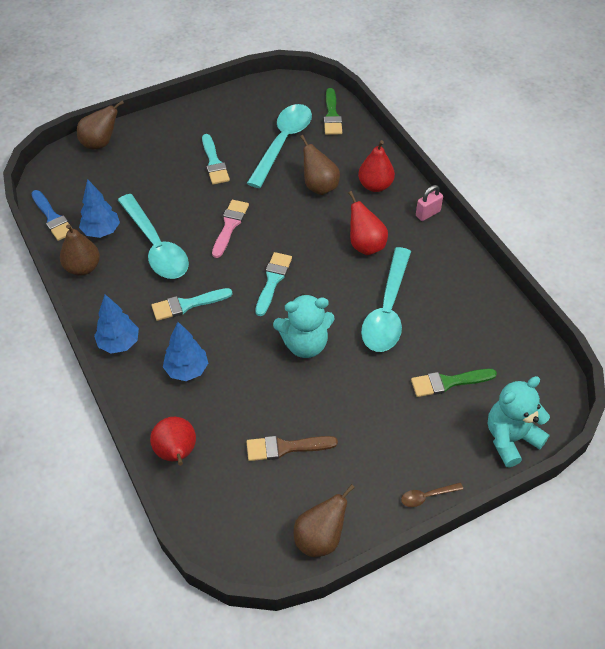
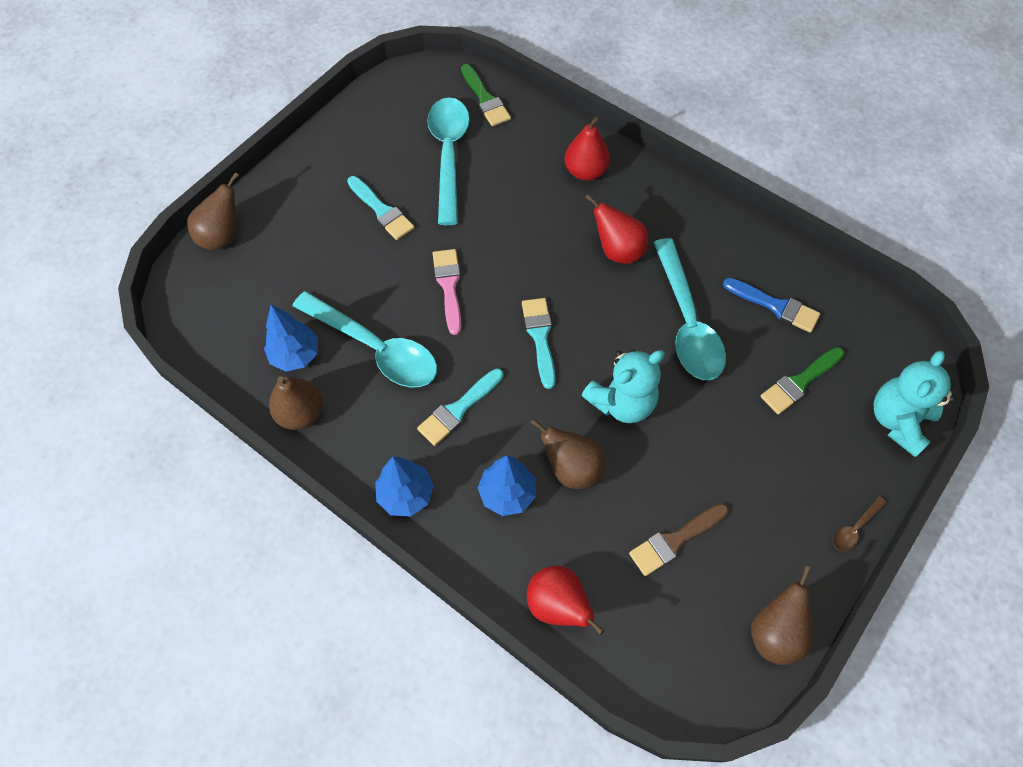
camera: 25 degrees left, 10 degrees up
(52, 218) = (221, 361): blue brush -> blue brush (775, 306)
(319, 186) = (523, 196): brown pear -> brown pear (572, 468)
(427, 213) = (662, 185): pink padlock -> none

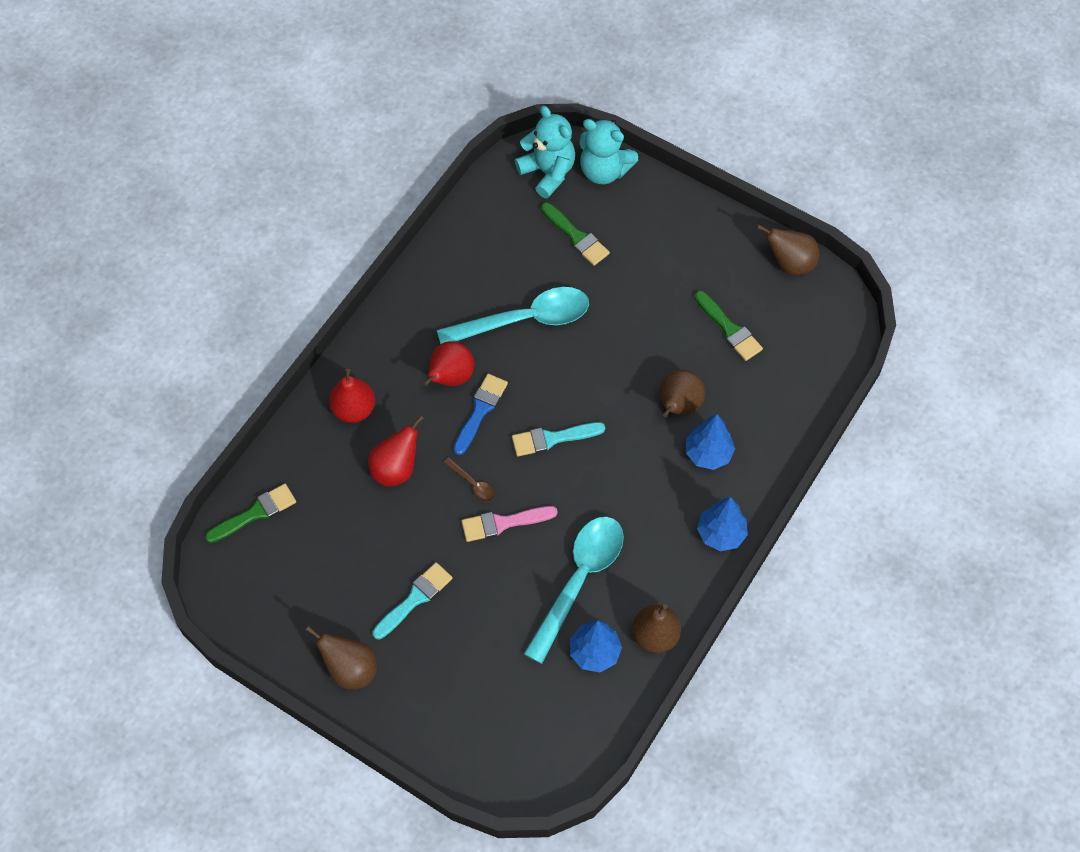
camera: 95 degrees left, 0 degrees up
(222, 236) = (458, 756): brown pear -> brown pear (350, 670)
(448, 155) = (337, 542): turquoise spoon -> none
(458, 409) = (634, 500): turquoise brush -> none
(558, 605) = (795, 410): red pear -> red pear (396, 469)
(622, 402) = (611, 369): turquoise teddy bear -> turquoise teddy bear (548, 172)
(675, 540) = (729, 329): brown brush -> green brush
(775, 306) = (501, 251): blue brush -> blue brush (480, 411)
(854, 528) = (700, 207): brown spoon -> brown spoon (473, 484)

